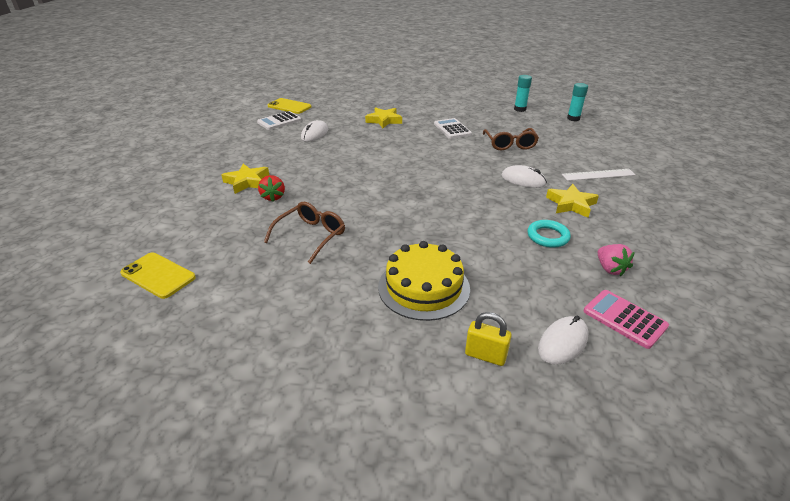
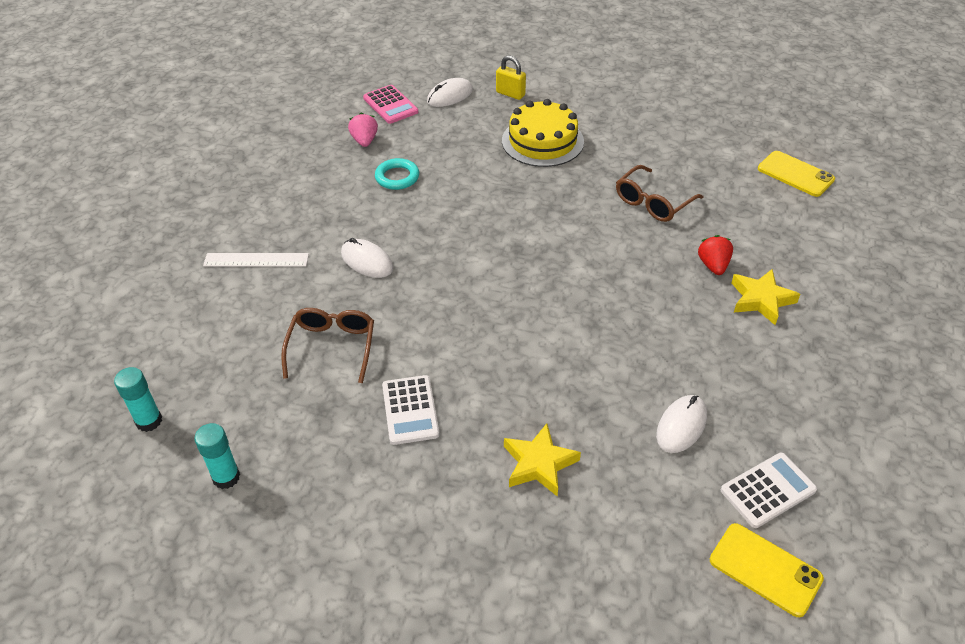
camera: 170 degrees left, 10 degrees up
(571, 204) = (337, 215): yellow star -> none

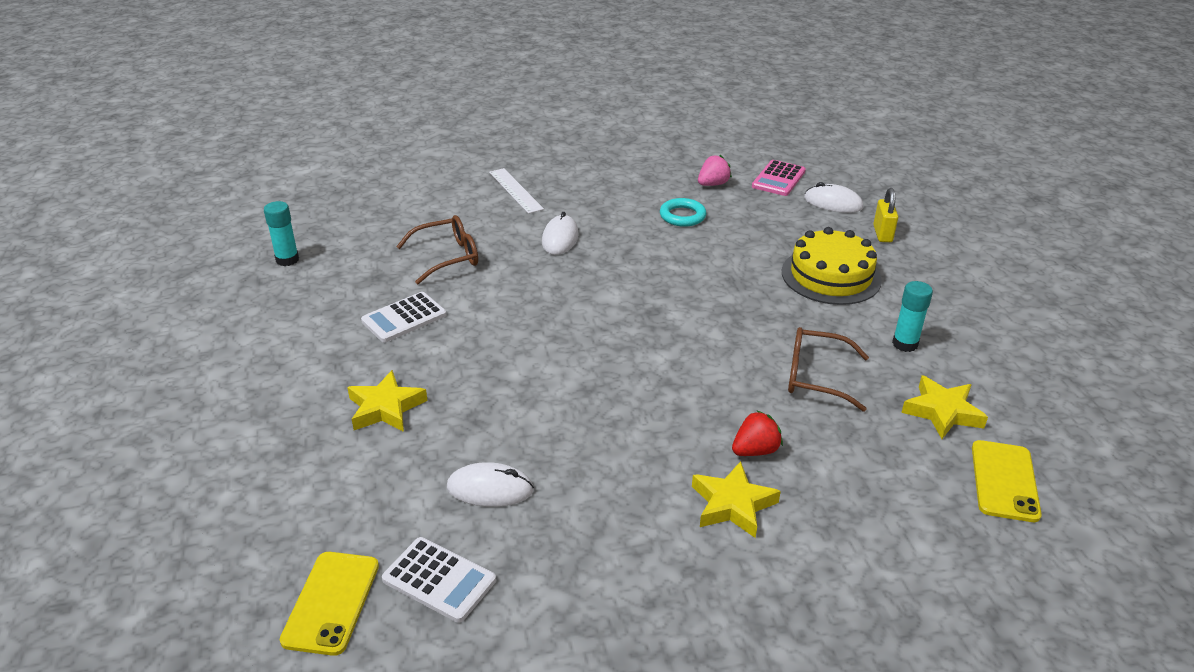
camera: 60 degrees right, 10 degrees down
(149, 421) = (321, 211): turquoise glue stick -> turquoise glue stick (905, 344)
(721, 166) = (942, 412): none -> yellow star

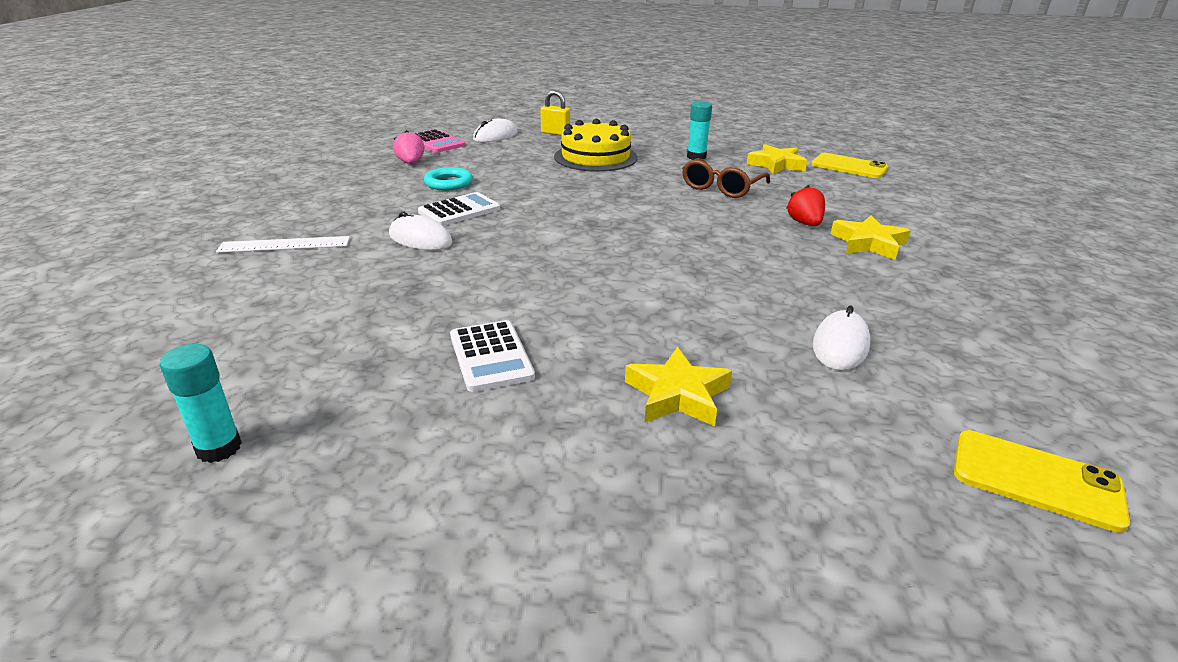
camera: 70 degrees left, 5 degrees down
(439, 580) = (981, 396): white calculator -> white calculator (459, 210)
(447, 257) = (380, 308): brown glasses -> none

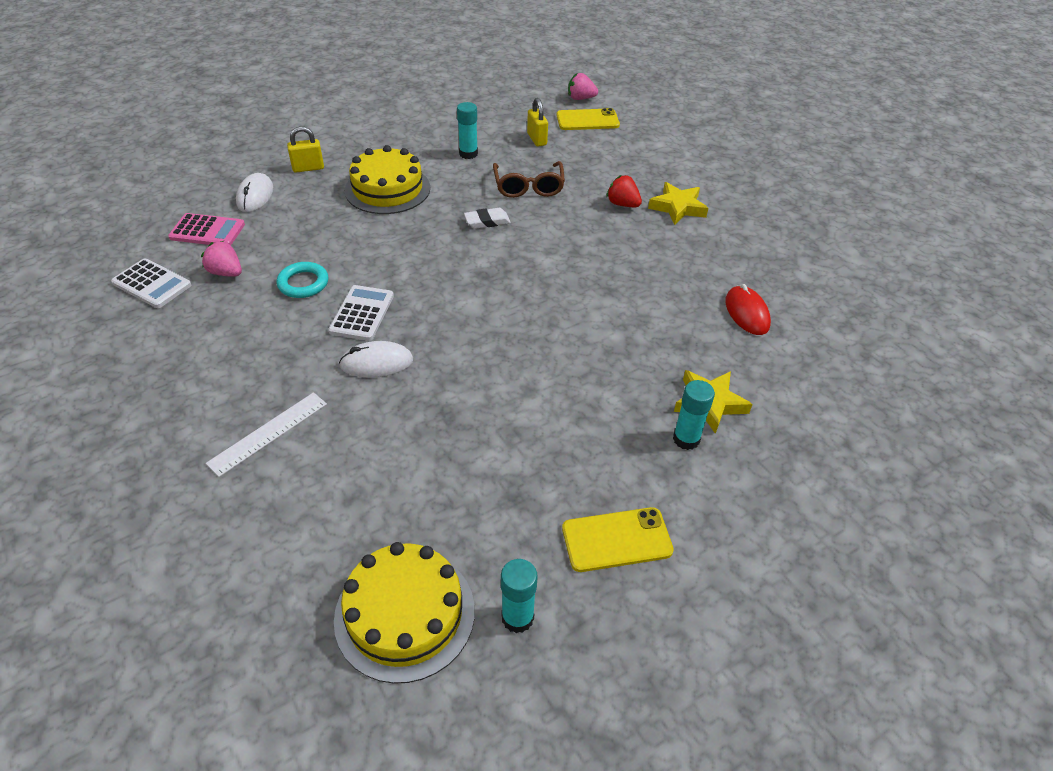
camera: 40 degrees left, 15 degrees up
(158, 390) = (405, 614): none -> yellow cake
(491, 356) = (578, 441): white calculator -> white calculator (152, 284)
(603, 409) = (686, 439): none -> turquoise glue stick
(648, 195) = (487, 221): none -> white eraser
(776, 165) = (537, 139): yellow star -> yellow padlock
(840, 345) = (746, 313): white mouse -> red mouse
(862, 153) = (580, 98): none -> pink strawberry
(1036, 479) = (897, 357): yellow phone -> yellow phone (616, 540)

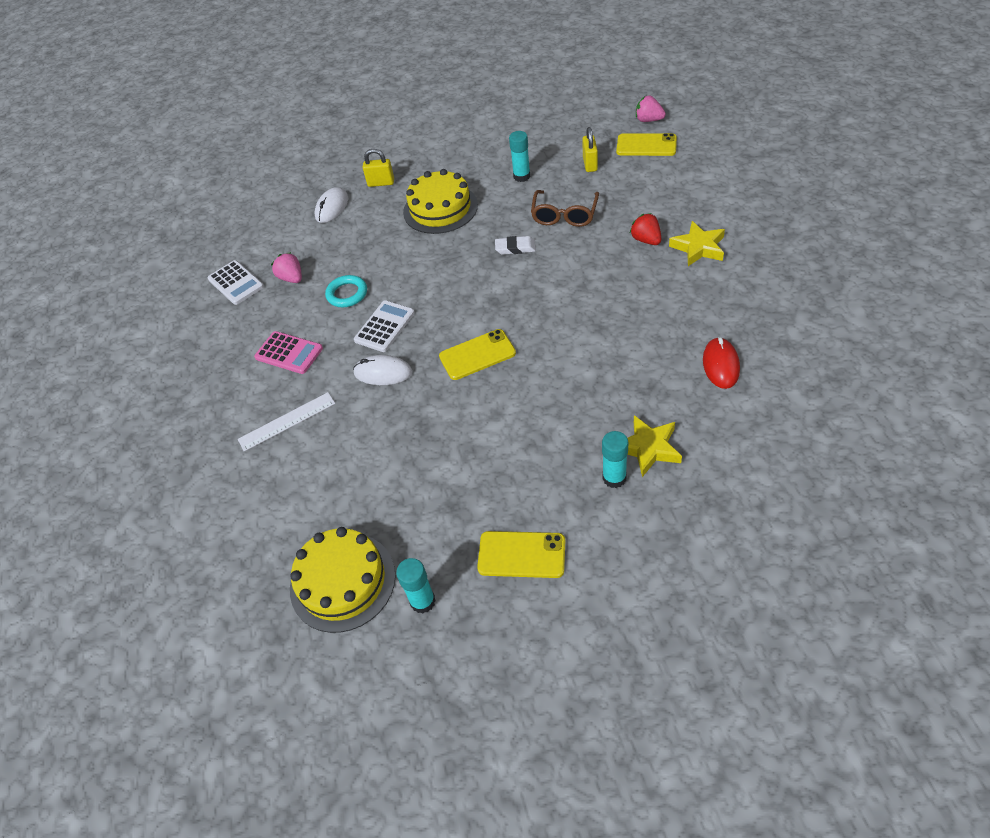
camera: 25 degrees right, 5 degrees up
(207, 231) = (287, 238): pink calculator -> pink calculator (289, 353)
(484, 331) = (477, 355): none -> yellow phone

